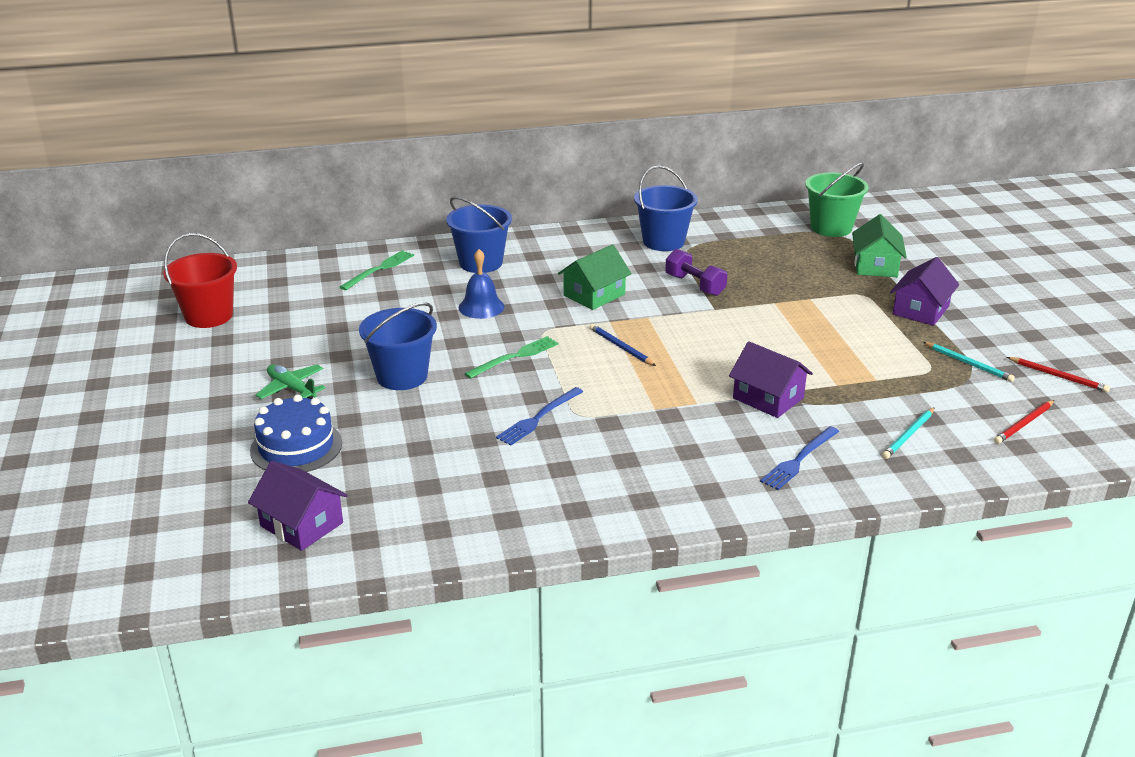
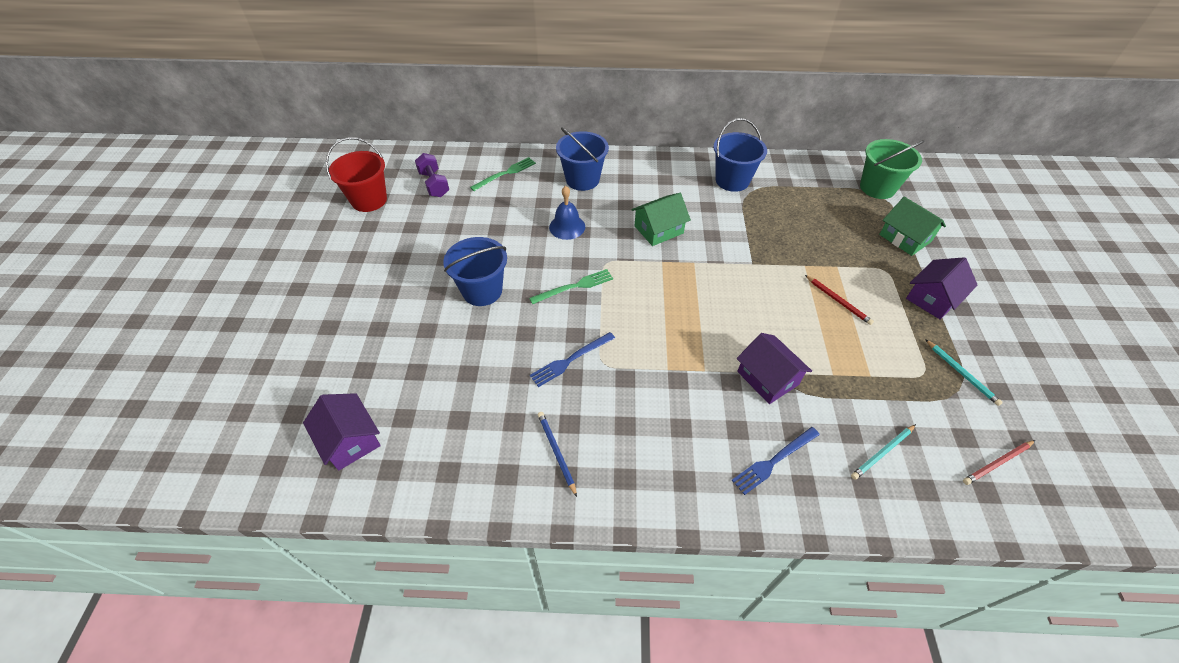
camera: 15 degrees right, 20 degrees up
(292, 389) = (398, 287): green plane -> none
(296, 447) = (378, 351): blue cake -> none
(621, 347) = (661, 292): blue pencil -> blue pencil (556, 452)
(695, 285) = (743, 233): purple dumbbell -> purple dumbbell (434, 184)
(875, 266) = (905, 238): green house -> green house turned 60 degrees counterclockwise
(1058, 376) = (1045, 408): red pencil -> red pencil (838, 301)

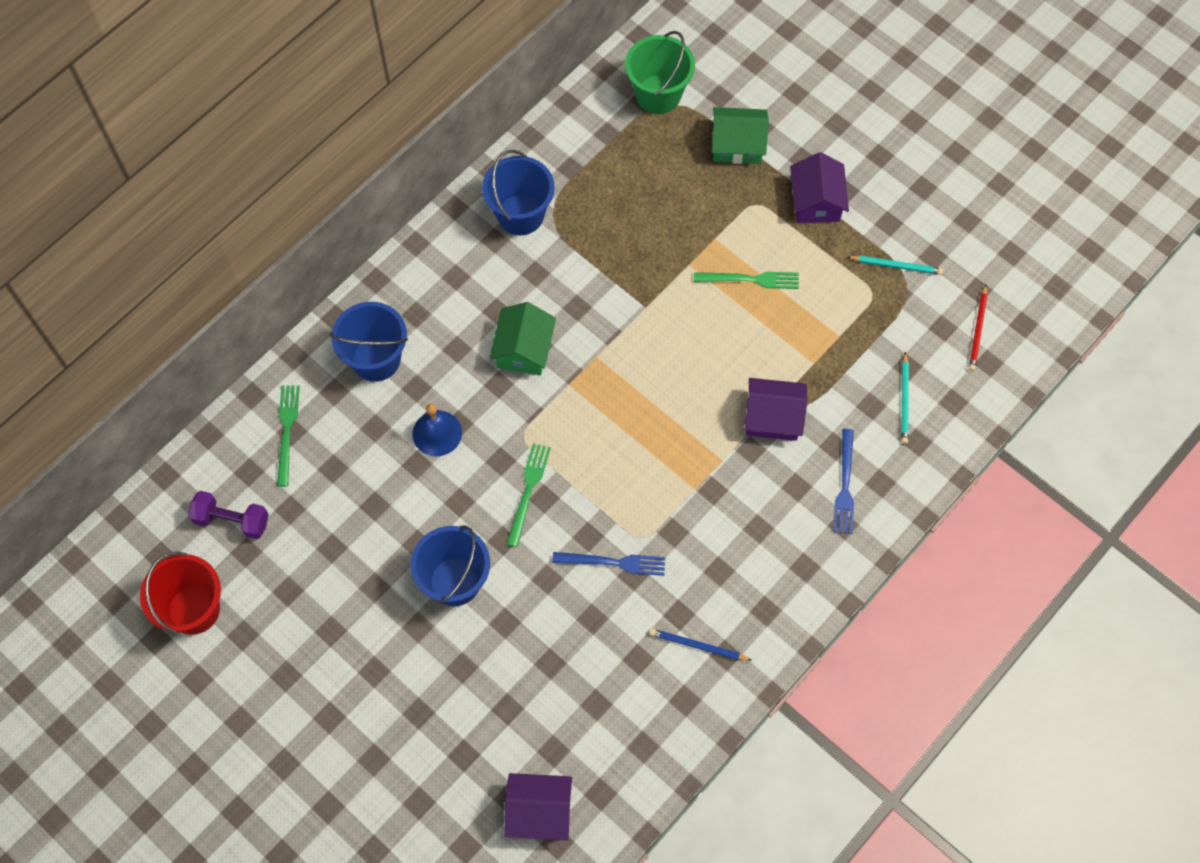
camera: 50 degrees left, 15 degrees up
(570, 360) = (613, 562): blue fork -> blue fork turned 90 degrees counterclockwise
(838, 301) = (750, 279): red pencil -> green fork

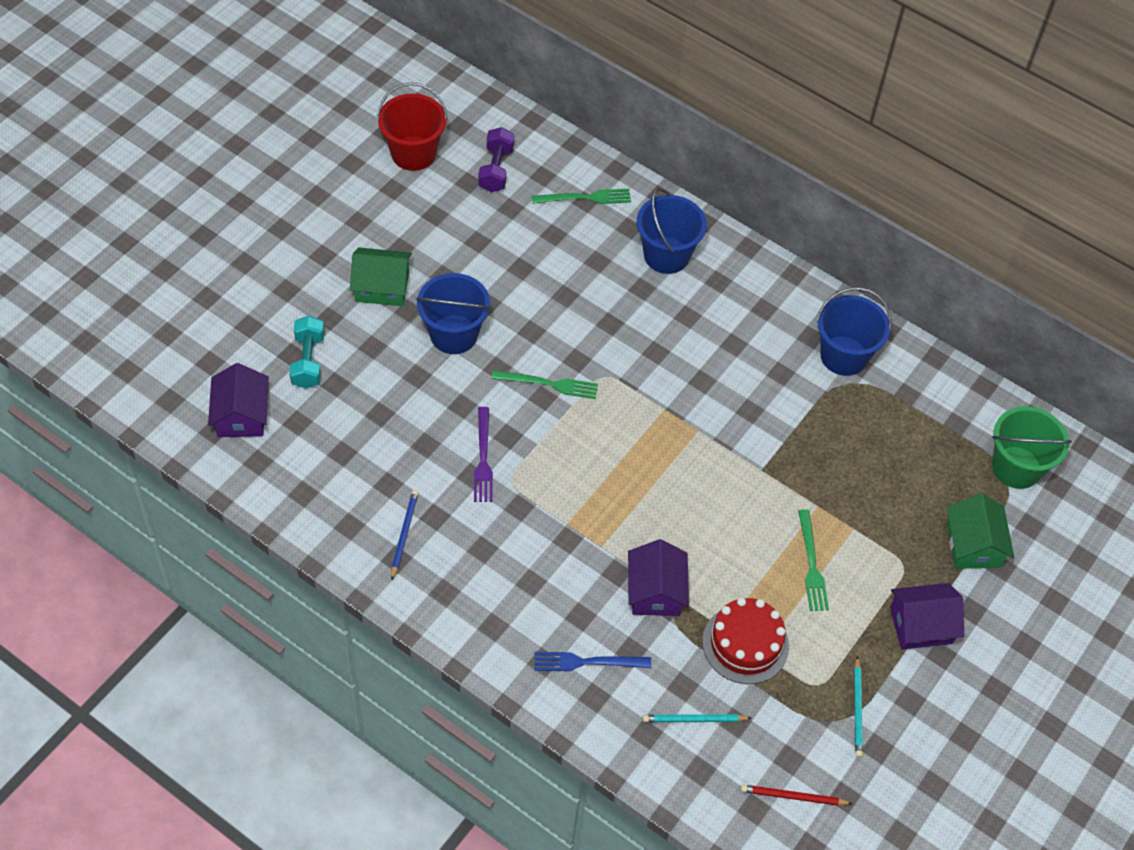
camera: 80 degrees right, 10 degrees down
(437, 433) = (598, 308): blue bell -> none
(474, 737) = (308, 361): none -> turquoise dumbbell
(524, 349) = (696, 369): green house -> green house (382, 287)
(613, 562) = (483, 458): blue fork -> purple fork
(830, 347) = (745, 644): none -> red cake

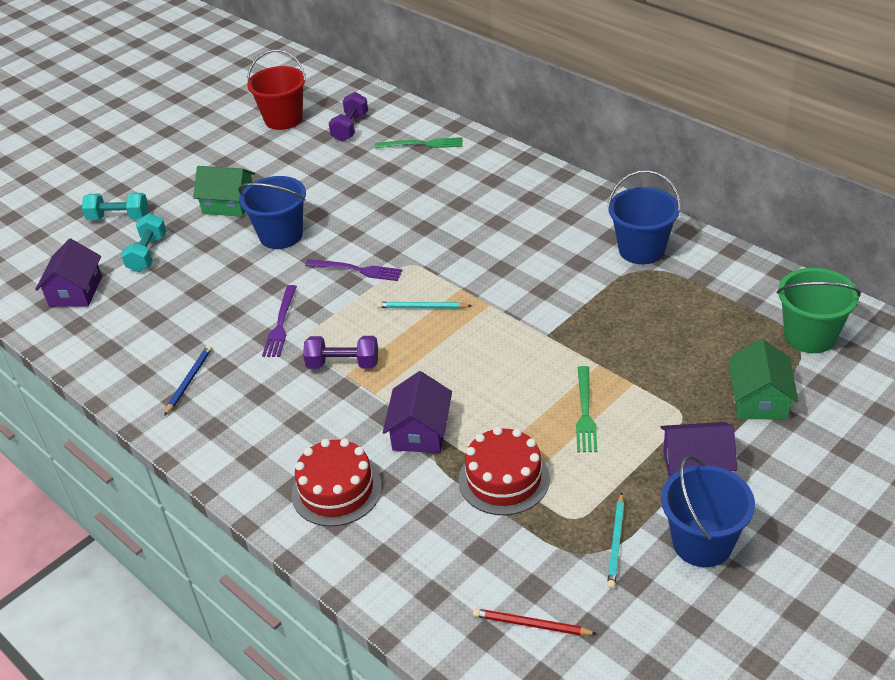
camera: 15 degrees right, 15 degrees down
(258, 307) = (119, 217): none -> turquoise dumbbell
(549, 384) = (357, 270): green fork -> purple fork
(561, 510) = (343, 364): none -> purple dumbbell
(587, 662) = (336, 490): blue fork -> red cake
(666, 255) = (486, 181): blue bucket -> blue bucket (702, 543)
(694, 720) = (436, 546): turquoise pencil -> turquoise pencil (422, 307)

